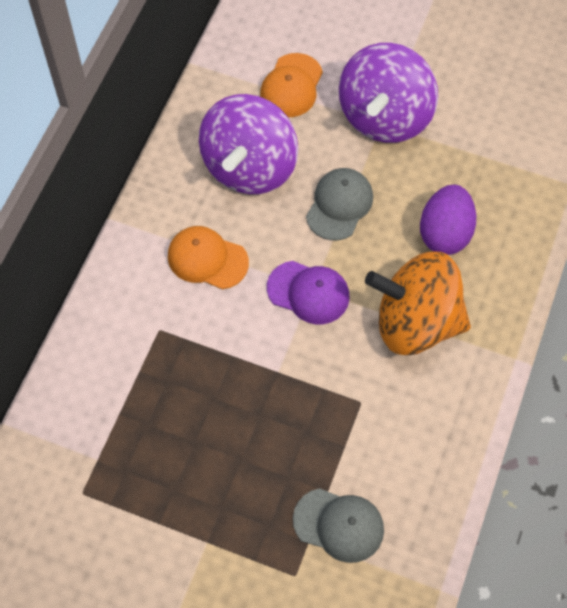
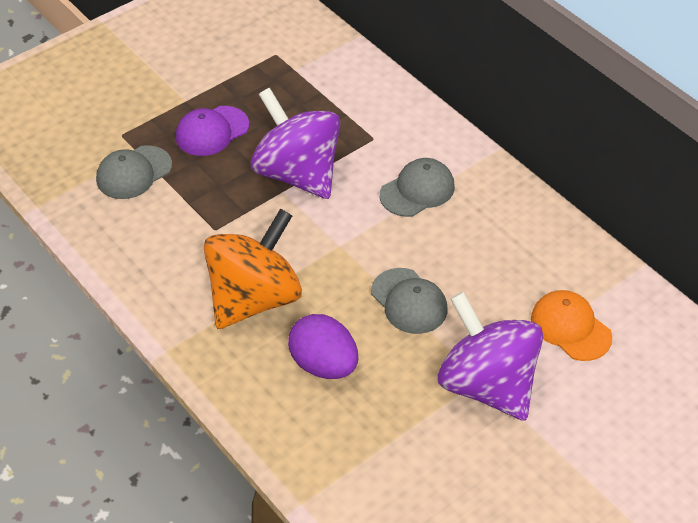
camera: 120 degrees right, 15 degrees down
(207, 259) = (417, 190): orange cap -> grey cap
(249, 167) = (494, 256): purple spinning top -> purple spinning top (297, 173)
(308, 292) = (337, 240): purple cap -> purple cap (212, 131)

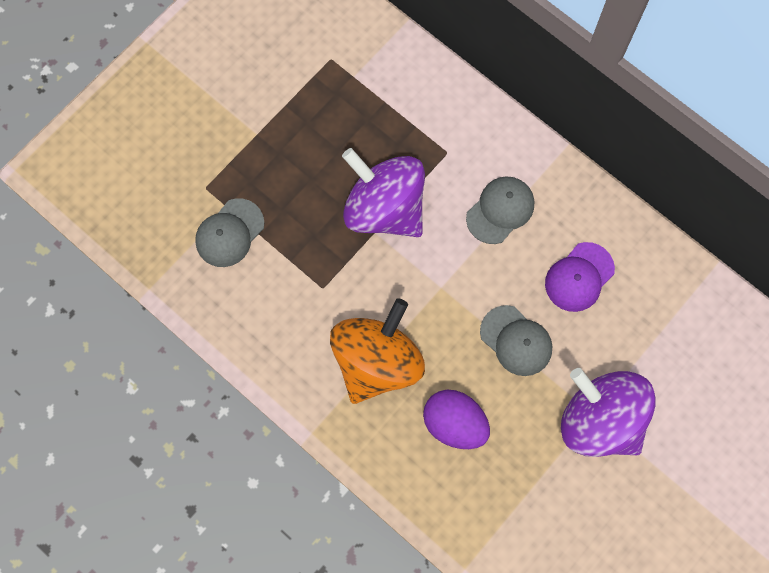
camera: 10 degrees left, 25 degrees up
(212, 131) = (291, 169): purple cap -> purple cap (579, 277)
(570, 327) = (662, 345): orange cap -> none

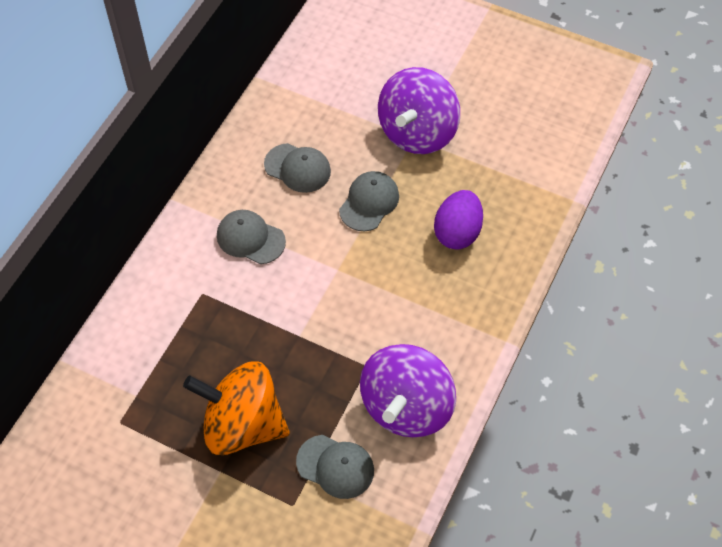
camera: 105 degrees left, 15 degrees down
(377, 361) = (423, 304): orange spinning top -> orange spinning top (242, 424)
(384, 208) = (272, 333): purple spinning top -> purple spinning top (406, 407)
(579, 277) = (298, 168): purple cap -> grey cap

